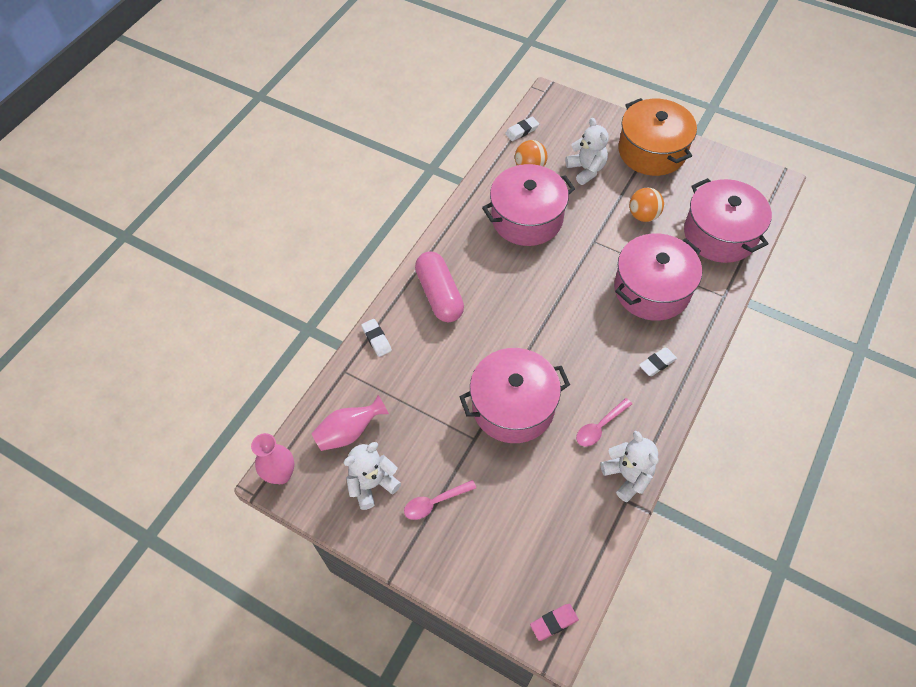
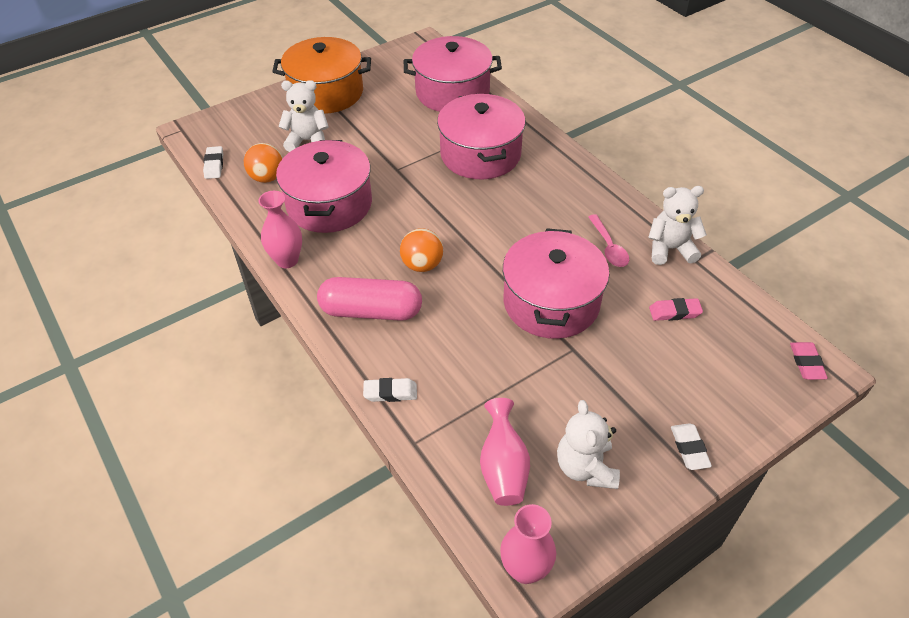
camera: 65 degrees left, 10 degrees down
(435, 502) = (635, 414): pink spoon -> none
(457, 223) = (287, 260): none -> pink vase
(554, 501) = (674, 312): none -> pink eraser
(643, 215) = (394, 127): orange ball -> orange ball (422, 265)
(657, 363) = (562, 183): white eraser -> white eraser (689, 449)

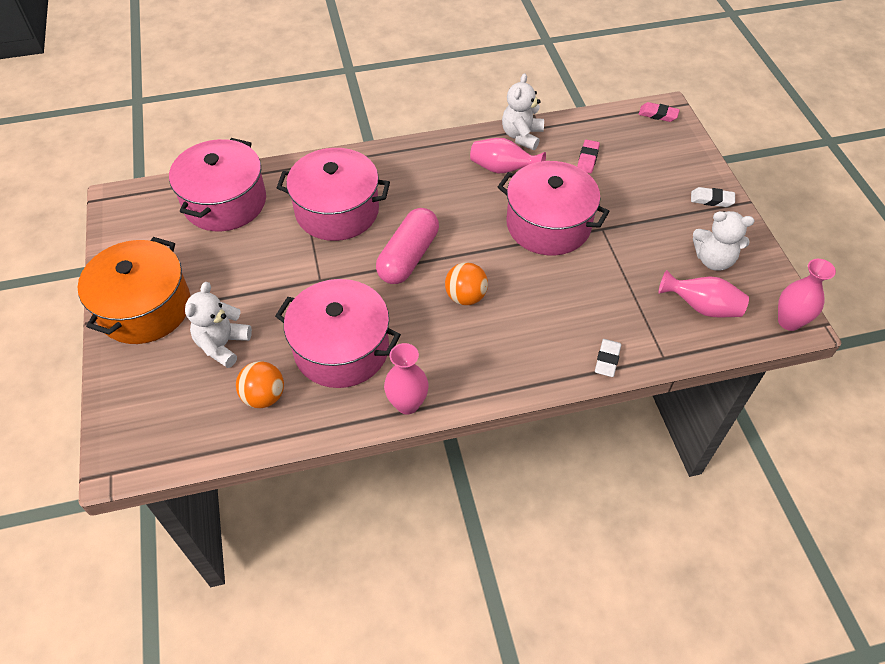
camera: 70 degrees left, 5 degrees up
(214, 165) = (207, 446): white eraser -> none
(371, 311) = (507, 350): pink capsule -> pink capsule (408, 257)
(609, 247) = (503, 169): pink spoon -> pink vase

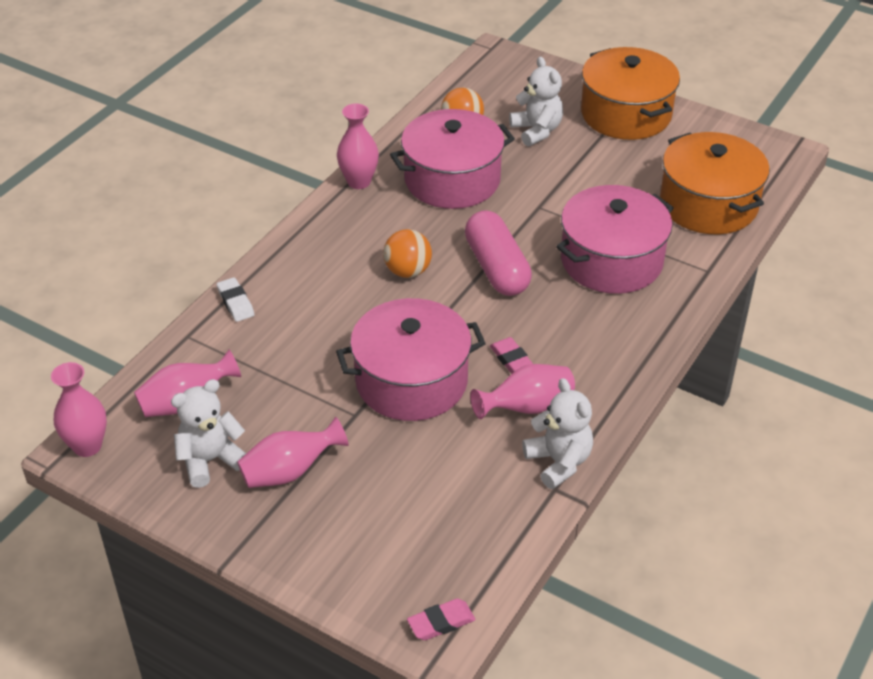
camera: 135 degrees right, 10 degrees down
(225, 202) = (708, 204): pink pot -> orange pot
(587, 159) = (455, 486): pink eraser -> pink eraser (511, 359)
(670, 223) = (289, 471): none -> pink vase
(711, 200) = (268, 536): white eraser -> none

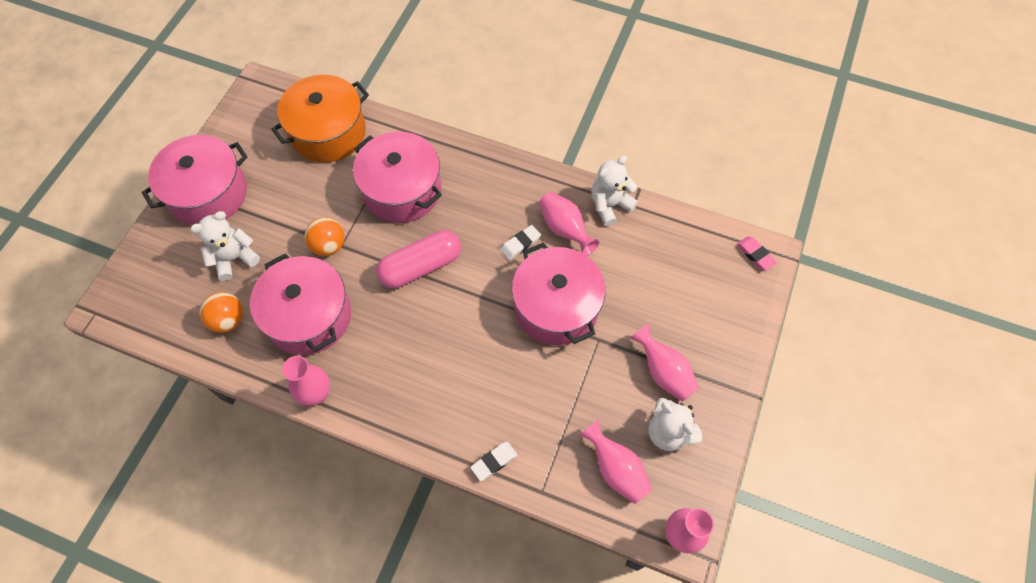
camera: 100 degrees left, 20 degrees up
(408, 271) = (434, 331): orange ball -> orange ball (329, 245)
(511, 359) = (520, 244): pink eraser -> white eraser
(626, 114) = (208, 193): orange pot -> pink pot

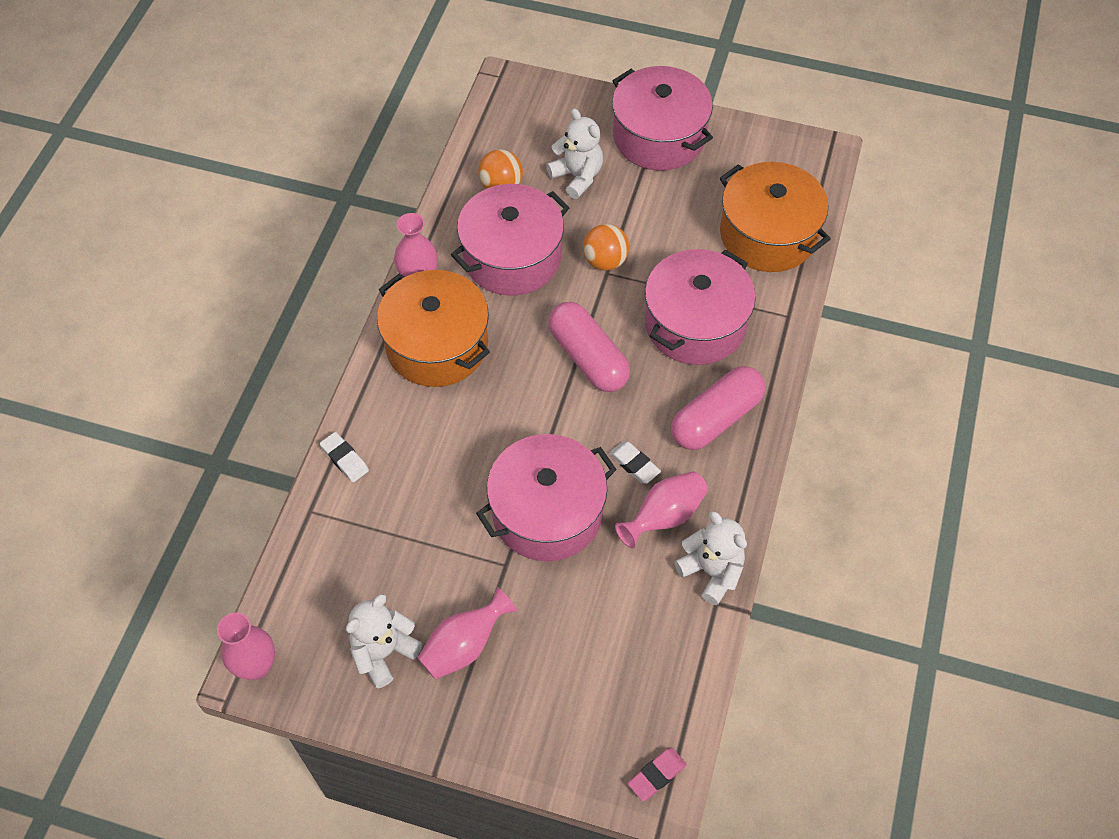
camera: 85 degrees right, 5 degrees down
(389, 381) = (437, 345): none -> orange pot
(487, 187) = (716, 418): none -> pink capsule
(616, 469) = (336, 591): pink vase -> none

